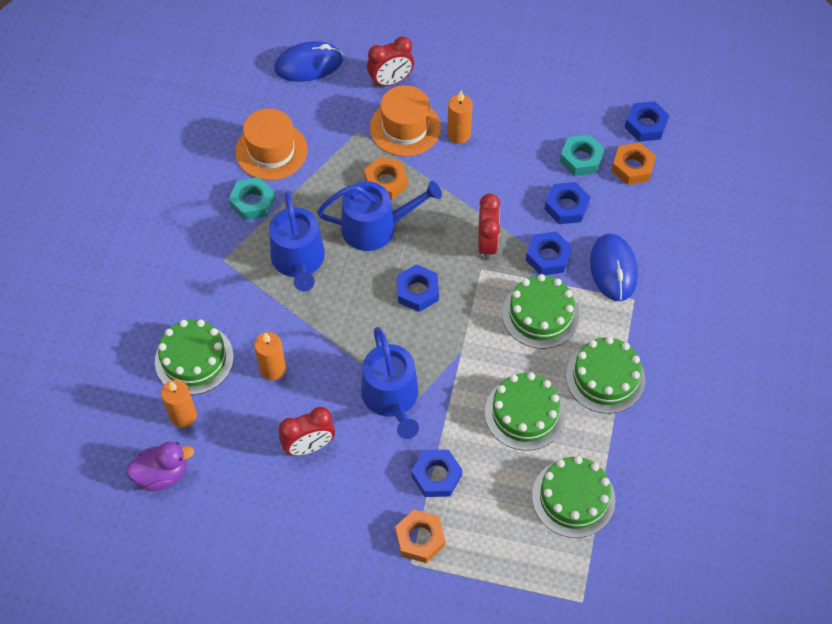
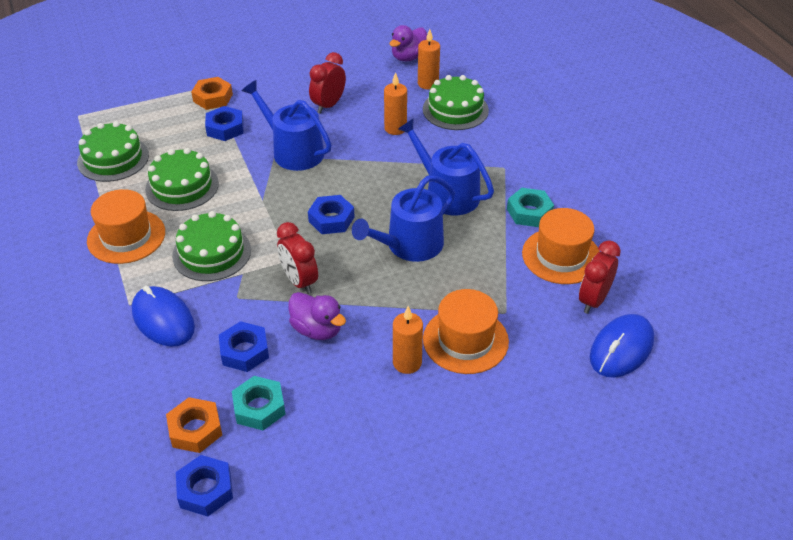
camera: 145 degrees right, 15 degrees down
(386, 182) = (436, 283): orange nut -> none
(391, 81) = (525, 378): red clock -> red clock (593, 300)
(502, 194) = (317, 329): none -> purple duck
(548, 257) = (234, 299): blue nut -> none
(605, 377) = (126, 236): green cake -> orange hat

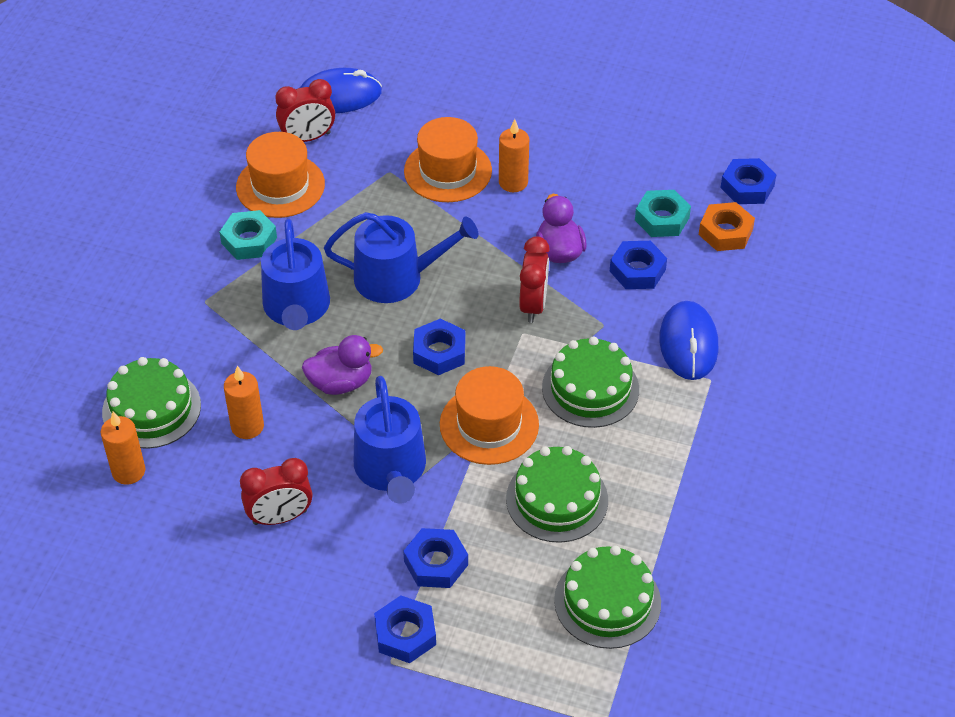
camera: 140 degrees left, 5 degrees up
(126, 236) = (664, 465): orange hat -> orange hat (489, 424)
(213, 98) = (405, 634): orange nut -> blue nut
(409, 57) = (92, 535): purple duck -> purple duck (341, 383)

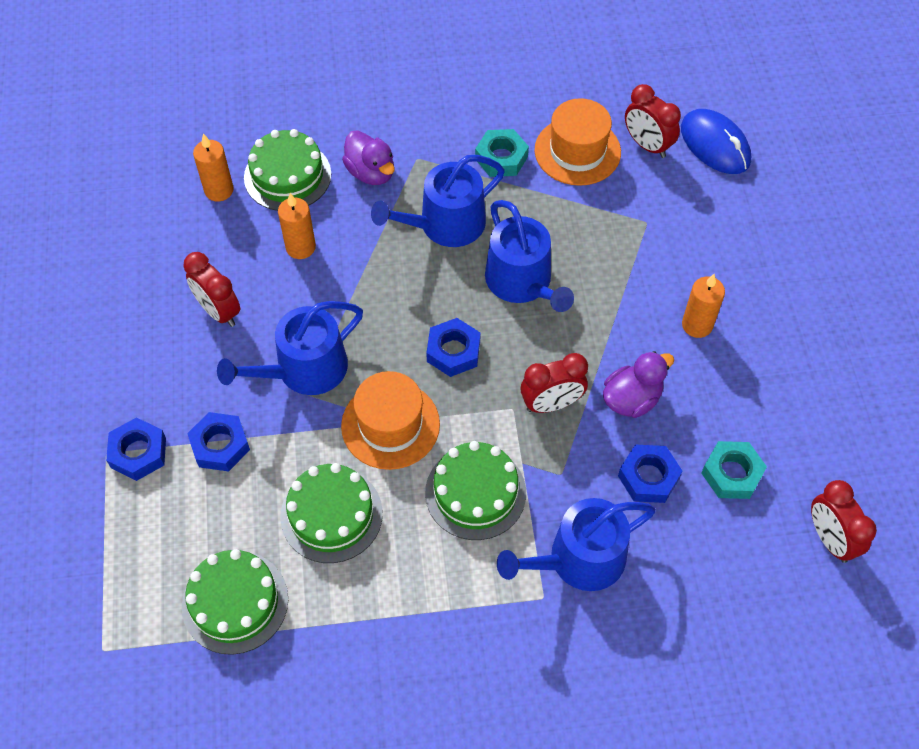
camera: 65 degrees right, 10 degrees up
(341, 383) = (380, 292): purple duck -> purple duck (371, 172)
(448, 171) = (677, 266): orange hat -> none
(688, 344) = (578, 559): blue mouse -> blue watering can
(725, 232) = (751, 541): orange nut -> none
(747, 187) = (830, 539): blue nut -> red clock

